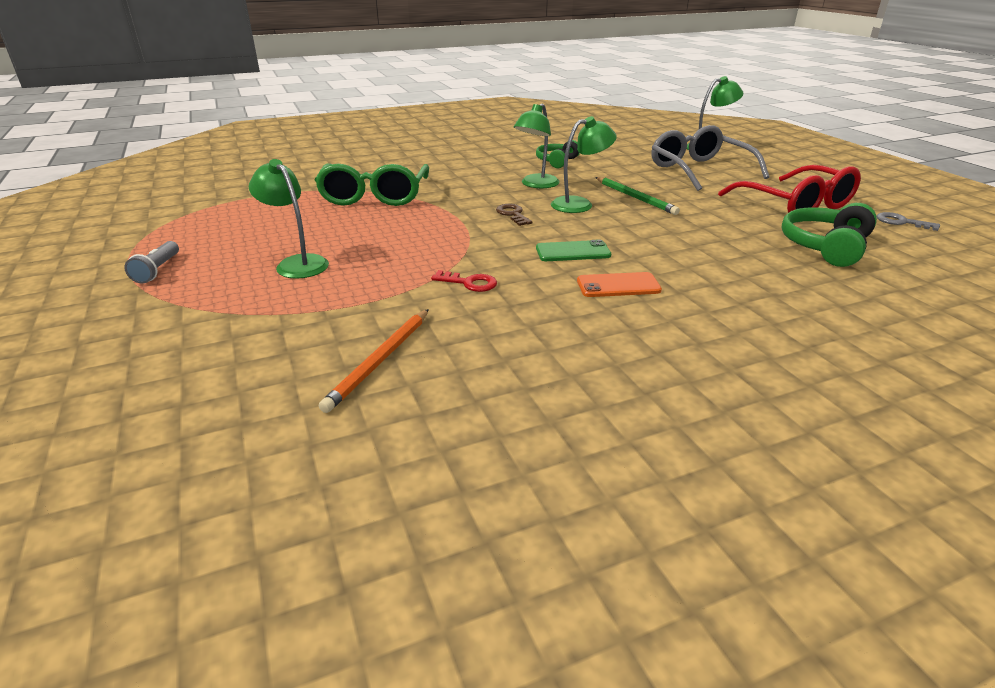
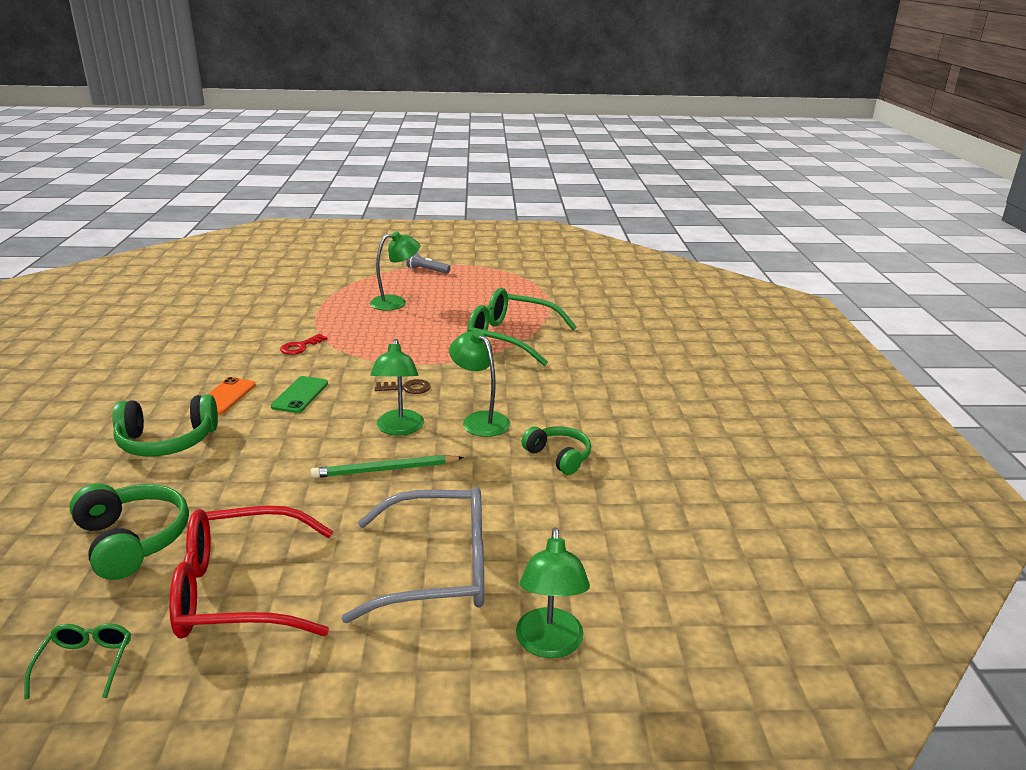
camera: 110 degrees right, 5 degrees down
(380, 361) = (246, 312): orange pencil -> none
(721, 283) = (167, 441): none -> green headphones
(901, 222) = (86, 663): grey key -> green glasses

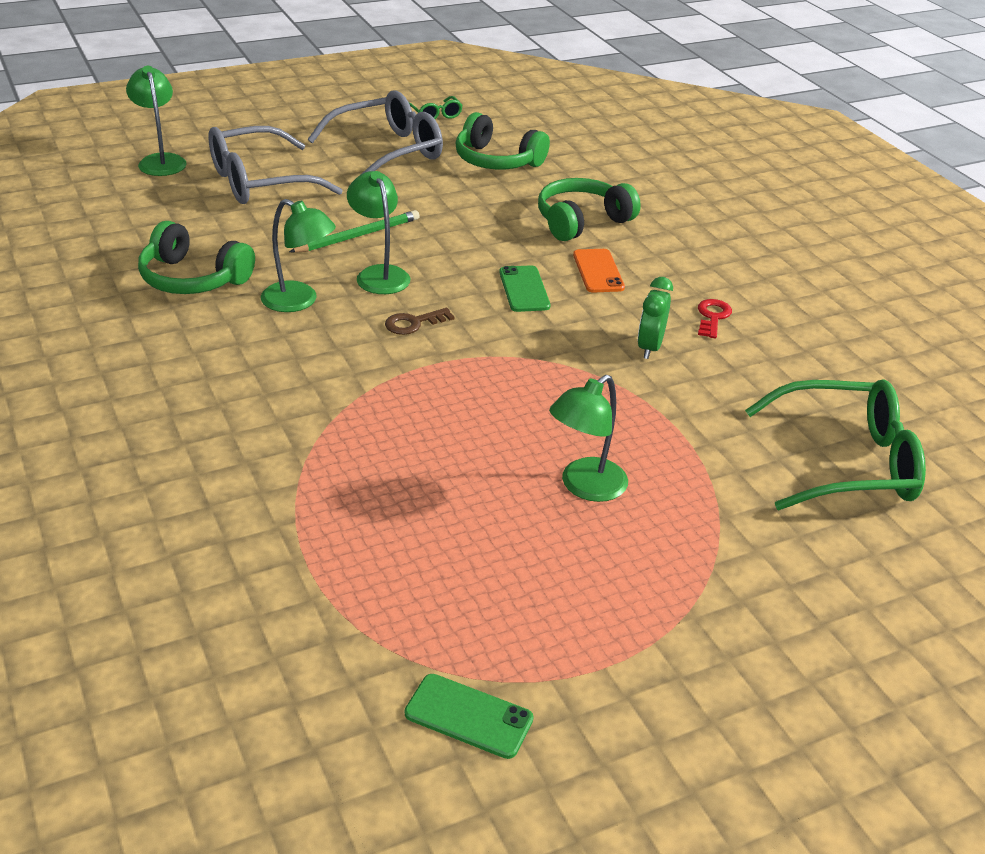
camera: 155 degrees right, 10 degrees up
(238, 591) = (388, 151): red glasses -> grey glasses
(270, 346) = (649, 347): none -> green clock
(300, 347) = (611, 355): red key -> red key (712, 317)
(427, 270) = (629, 619): grey flashlight -> none
(510, 338) = (334, 446): green glasses -> green glasses (847, 462)
(511, 264) = (468, 716): none -> green phone
(559, 457) = (193, 279): green headphones -> green headphones, size x1.50

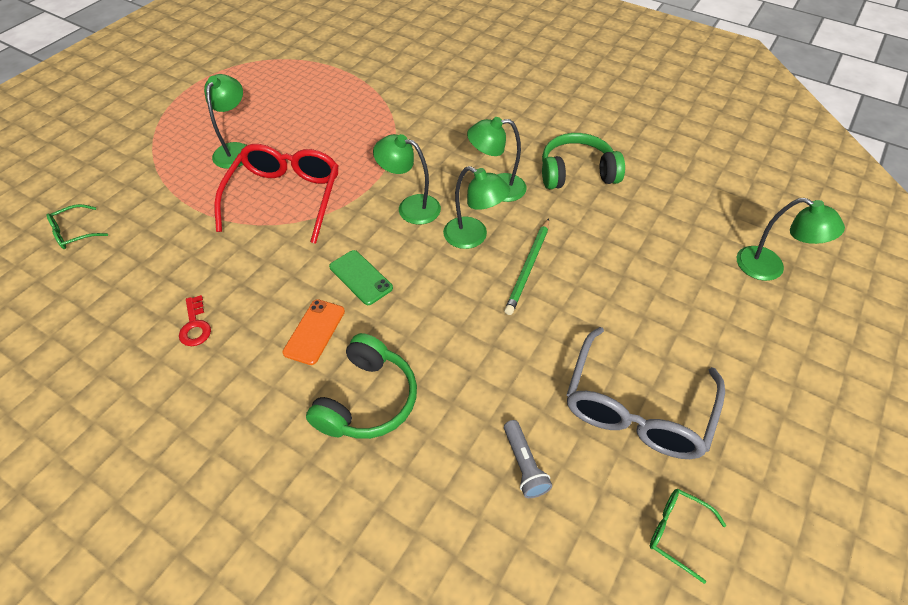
camera: 150 degrees right, 15 degrees up
(259, 182) = (670, 287): grey glasses -> none
(414, 323) = (410, 207): brown key -> green lamp
(468, 716) = (239, 52): green phone -> none
(496, 161) = (524, 465): green headphones -> grey flashlight
(552, 393) = (285, 197): none -> red glasses
(598, 271) = (314, 331): orange phone -> orange phone turned 60 degrees clockwise
(649, 347) = (236, 266): green clock -> none
(847, 462) = (74, 233): green glasses -> green glasses, size x0.45

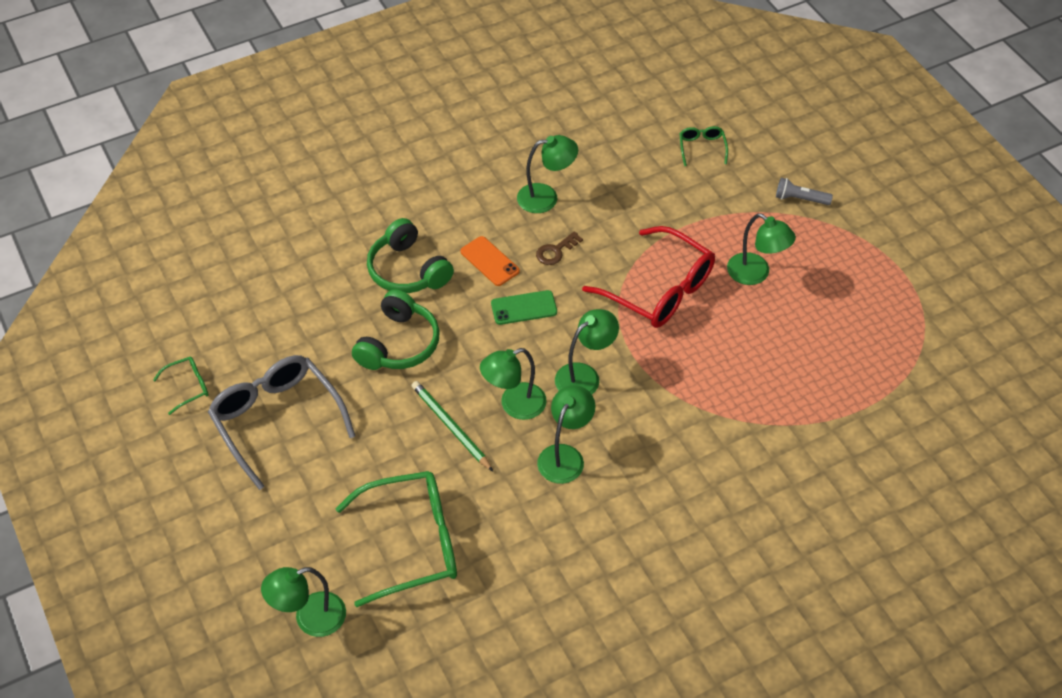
camera: 120 degrees right, 0 degrees up
(195, 325) = (546, 197): red key -> green lamp
(273, 285) = (556, 251): none -> brown key
(524, 465) = (294, 332): grey flashlight -> grey flashlight (800, 199)
(576, 172) = (541, 539): green headphones -> green headphones (399, 344)
(650, 239) = (413, 543): none -> green glasses

